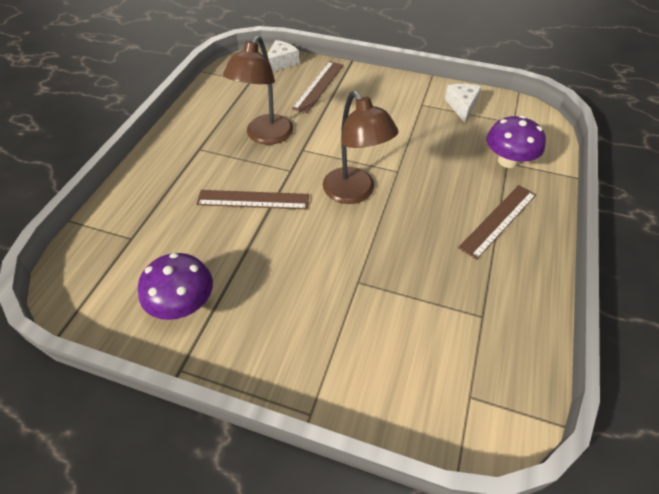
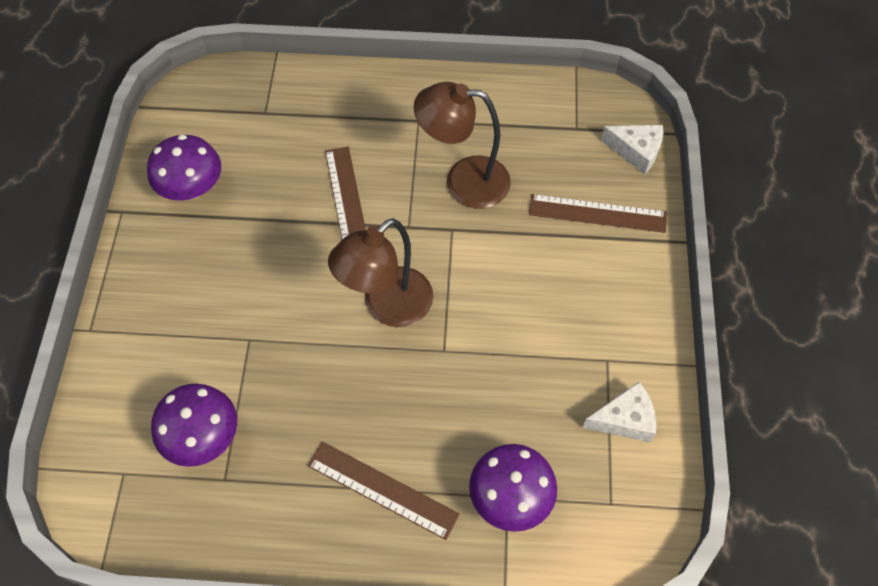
camera: 75 degrees right, 10 degrees up
(443, 327) = (203, 437): none -> purple mushroom

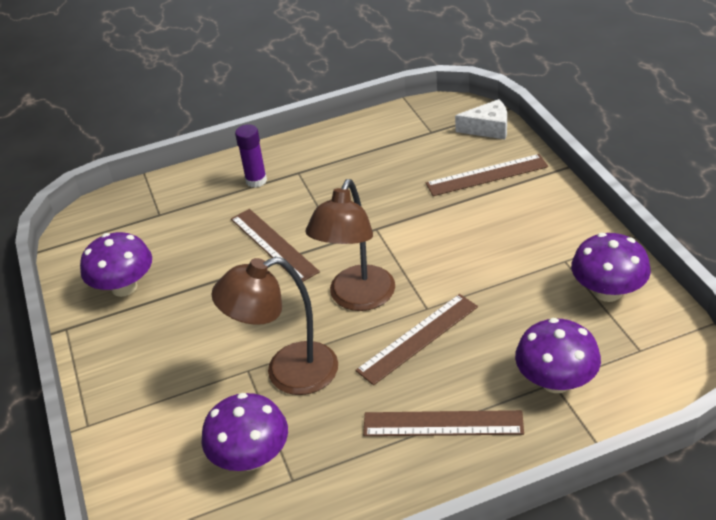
camera: 20 degrees left, 20 degrees down
(373, 112) = (256, 180): none -> purple glue stick
(416, 382) = (418, 338): none -> brown ruler
(463, 181) = (363, 195): brown lamp -> brown lamp (287, 373)
(624, 419) = (607, 292): white cheese -> purple mushroom

